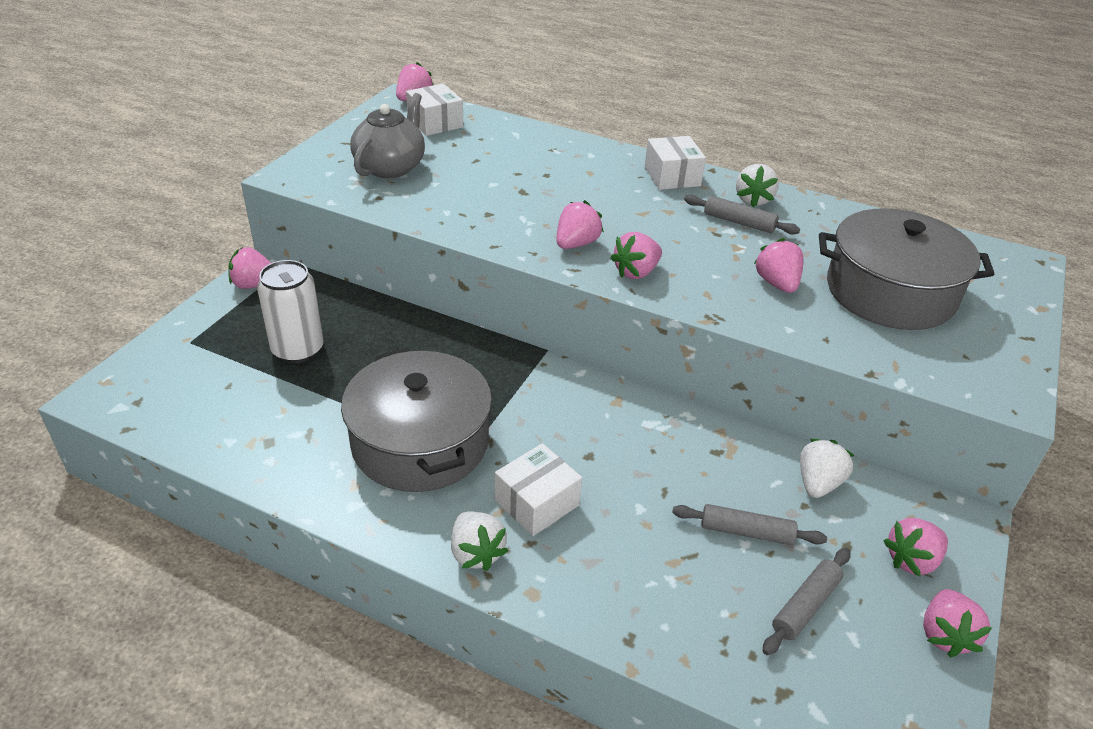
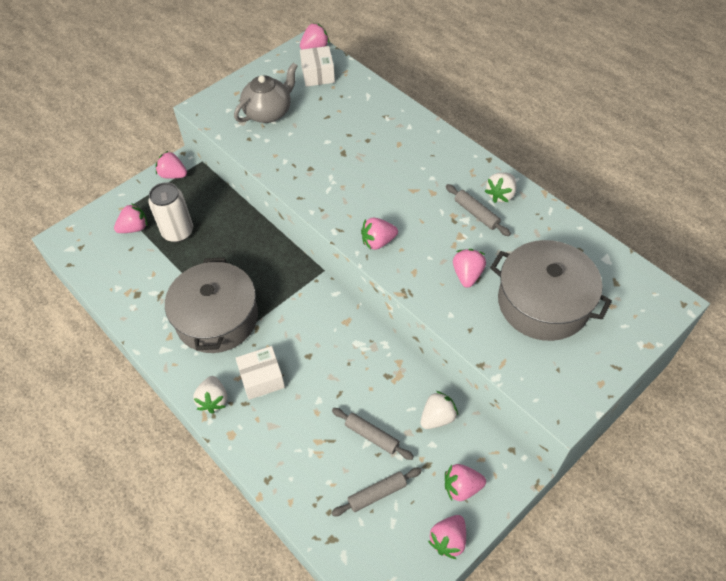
camera: 25 degrees right, 15 degrees up
(576, 244) = (353, 208): pink strawberry -> pink strawberry (134, 228)
(672, 176) = (455, 160): white box -> none

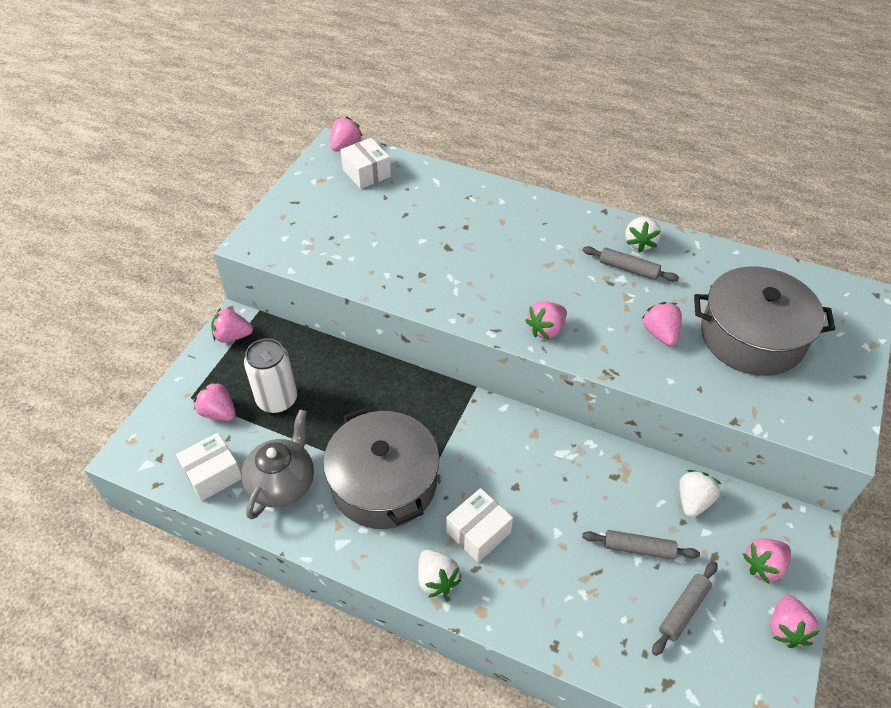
camera: 25 degrees left, 5 degrees down
(108, 270) = (213, 474): none -> white box
(134, 228) = (218, 412): pink strawberry -> pink strawberry turned 90 degrees counterclockwise
(268, 112) = (335, 228): grey teapot -> grey teapot (282, 483)

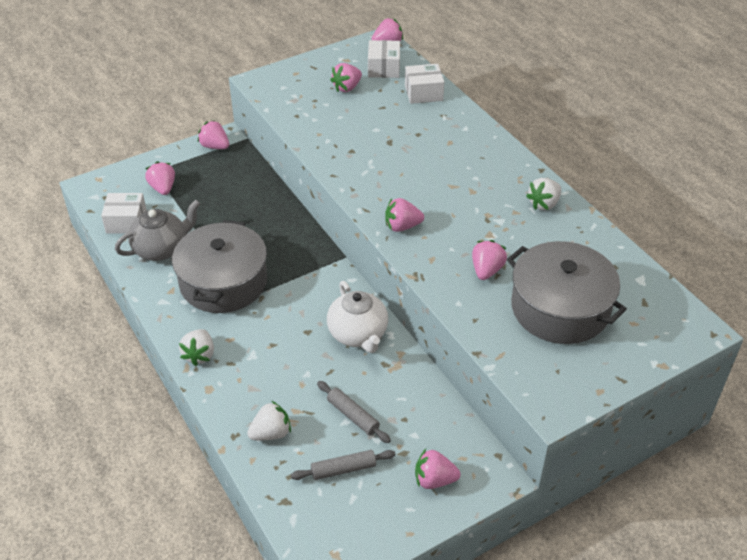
camera: 35 degrees right, 5 degrees down
(277, 399) = (205, 198): white can -> none
(478, 532) = (254, 344): white box -> white box (423, 93)
(563, 460) = (358, 334): none -> white teapot
(628, 269) = (512, 217): grey rolling pin -> none
(693, 501) = (427, 411): white strawberry -> white strawberry (271, 433)
(786, 628) = (406, 525): pink strawberry -> pink strawberry (347, 87)

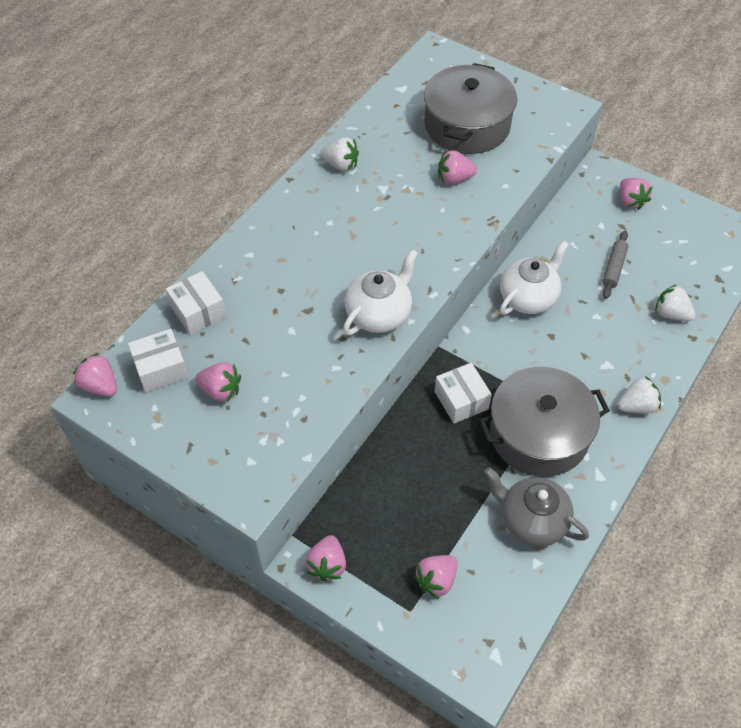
camera: 115 degrees left, 10 degrees up
(126, 222) = (515, 586): white box -> white box (461, 400)
(343, 469) = (664, 255): grey rolling pin -> none
(360, 175) = (379, 314): none -> white teapot
(402, 226) = (436, 253): pink strawberry -> none

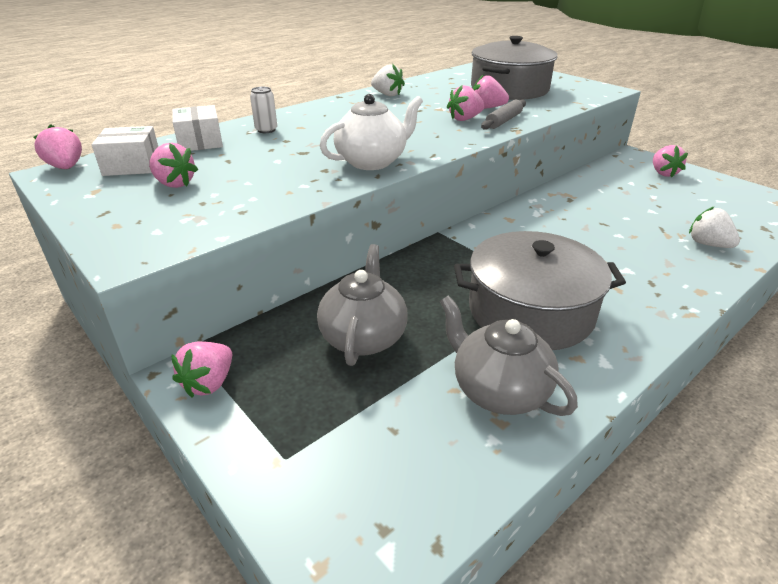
camera: 15 degrees right, 20 degrees down
(250, 273) = (266, 130): none -> white can
(420, 493) = (363, 337): none -> grey teapot
(436, 580) = (339, 430): pink strawberry -> pink strawberry (465, 119)
(461, 400) = (446, 271): white box -> none
(528, 297) = (545, 214): white teapot -> none
(613, 268) = (641, 208): grey rolling pin -> grey rolling pin (503, 121)
(637, 406) = (662, 307): white strawberry -> none

